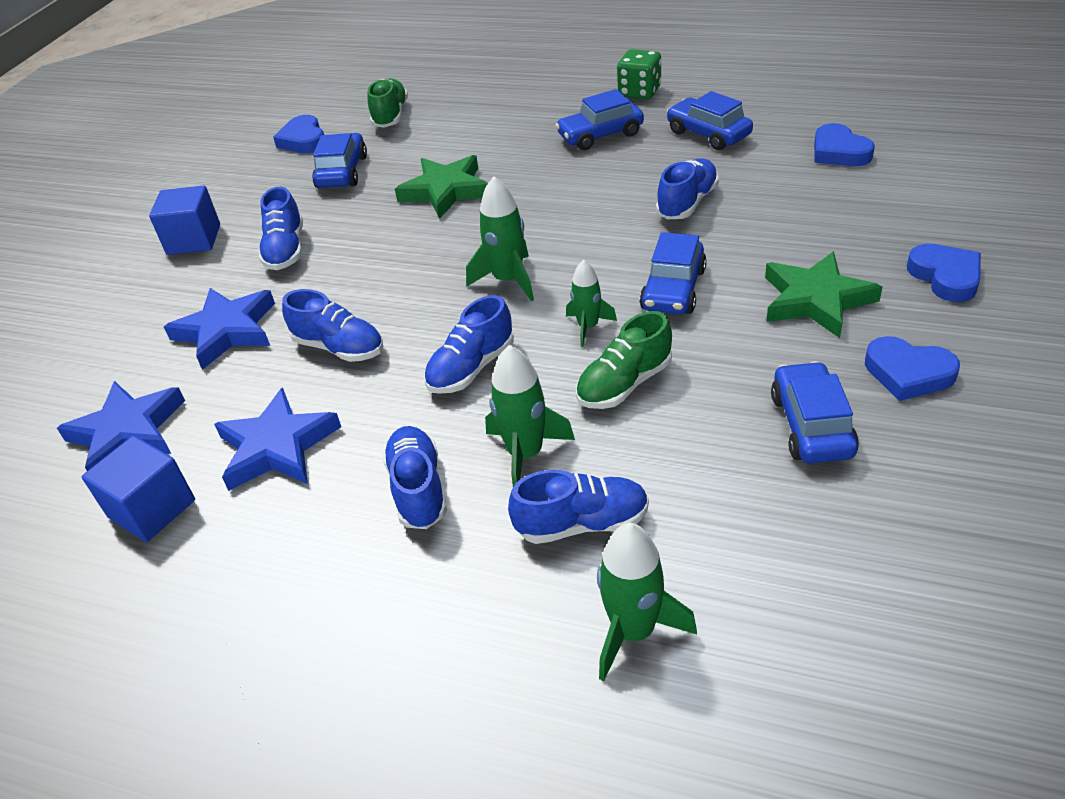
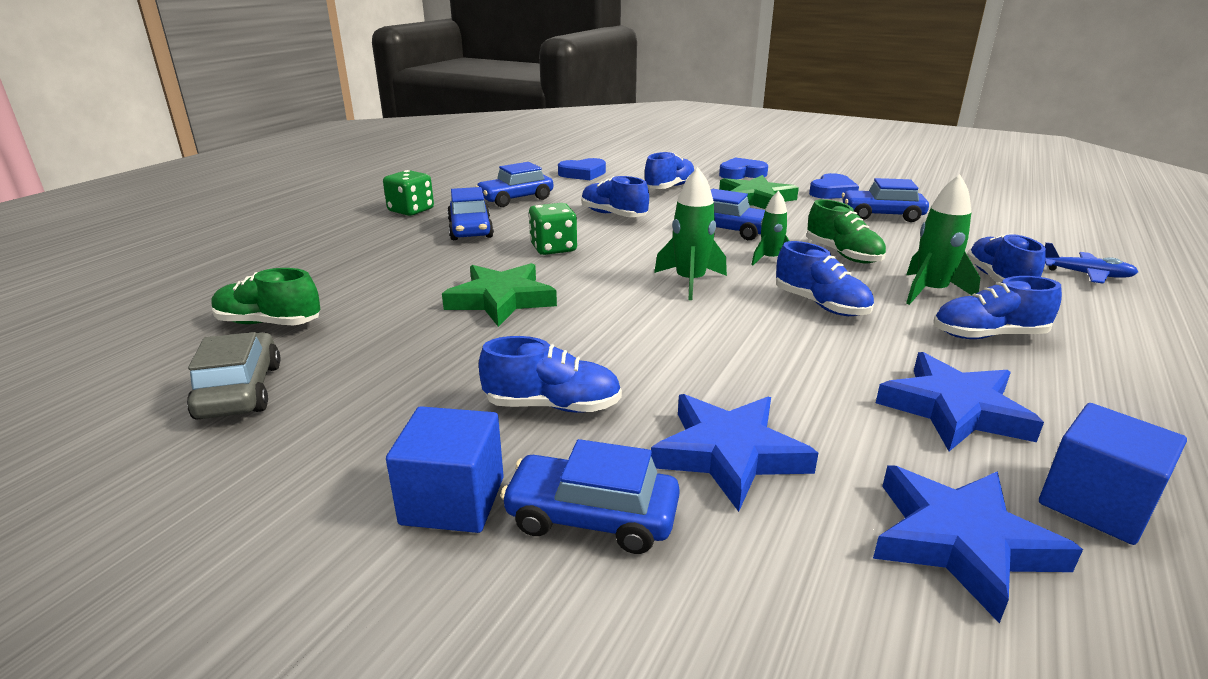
camera: 85 degrees left, 15 degrees down
(303, 140) = (240, 391): blue heart -> grey car
(339, 347) = (780, 369): blue shoe -> blue shoe (669, 187)
(342, 172) = (382, 360): blue car -> blue car (591, 517)
(569, 189) = (553, 248): none -> green dice
(633, 631) = (1086, 274): green rocket -> blue plane

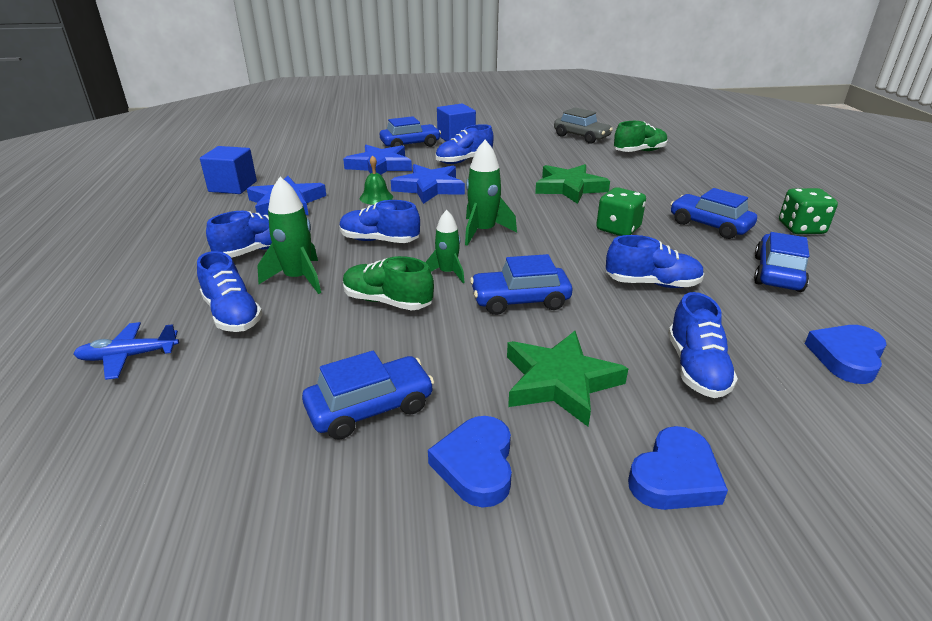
camera: 145 degrees right, 5 degrees up
(787, 370) = (376, 197): none -> green bell
(961, 542) = (288, 166): blue star -> blue star (429, 188)

